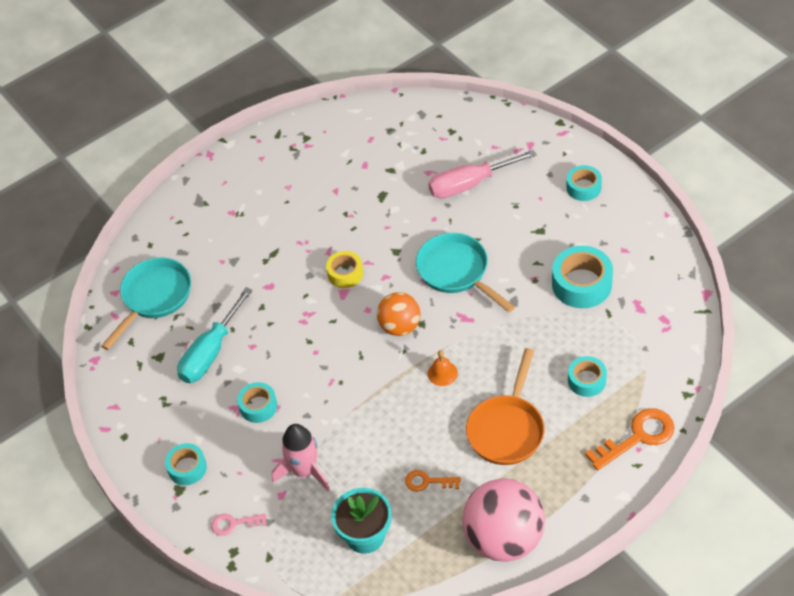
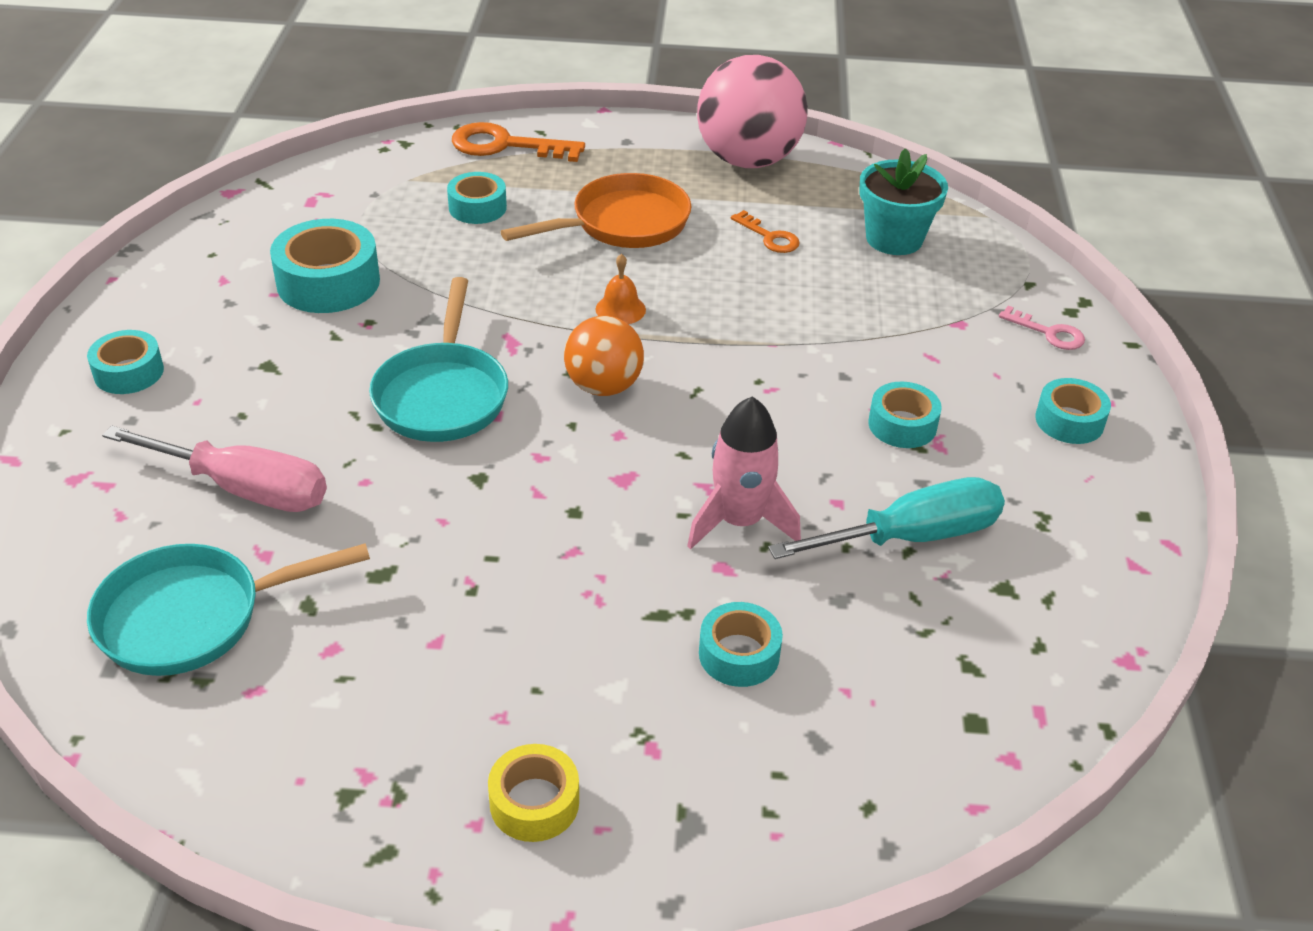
camera: 145 degrees left, 10 degrees down
(154, 298) = (940, 692): turquoise pan -> turquoise pan (193, 617)
(233, 260) = (739, 654): none -> turquoise tape
(304, 471) = (907, 326): pink rocket -> pink rocket (740, 521)
(345, 274) = (589, 500): yellow tape -> yellow tape (534, 802)

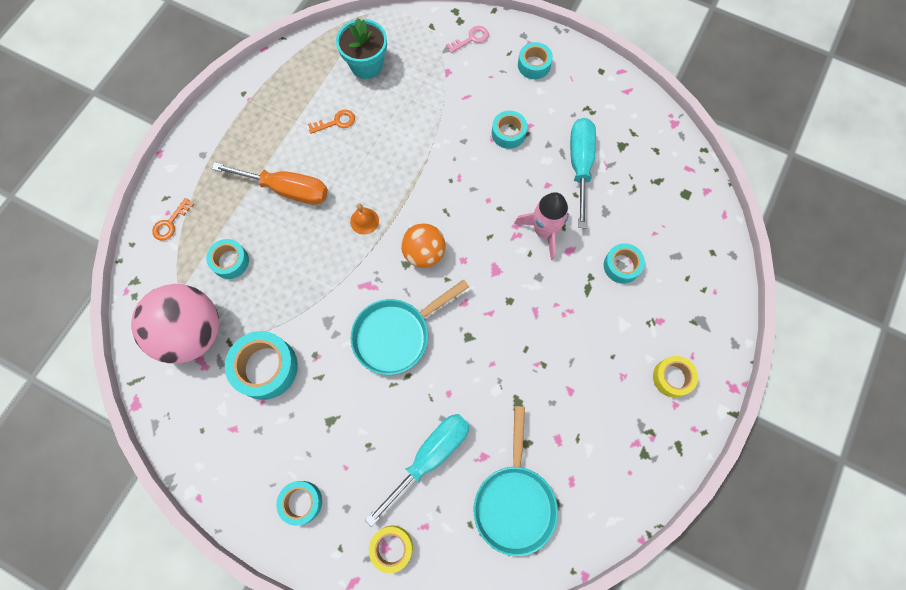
camera: 65 degrees left, 30 degrees up
(76, 486) = (391, 547): none -> yellow tape
(244, 489) = (430, 456): pink screwdriver -> turquoise screwdriver
(442, 395) = (396, 335): turquoise pan -> turquoise pan turned 120 degrees clockwise
(505, 145) = (170, 223): orange key -> orange key, size x0.57
(622, 224) = (287, 190): orange pan -> orange screwdriver
(748, 160) = (257, 100): pink ball -> pink ball (192, 332)

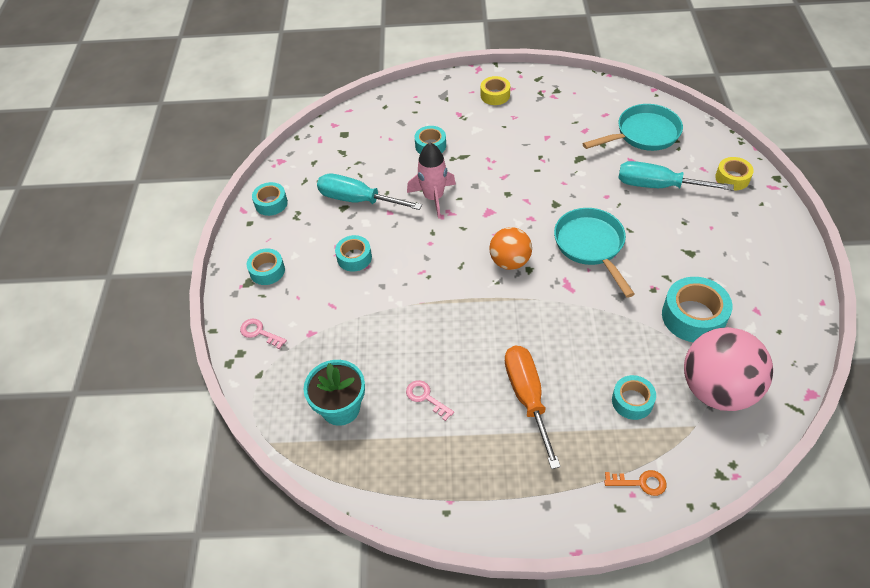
camera: 115 degrees left, 20 degrees down
(301, 502) = (758, 239): turquoise tape -> turquoise tape (271, 203)
(336, 122) = (426, 398): orange key -> pink key
(364, 221) = (512, 318): orange bell -> none
(396, 335) = (591, 246): turquoise pan -> turquoise pan turned 135 degrees counterclockwise
(580, 165) = (357, 200): turquoise screwdriver -> turquoise screwdriver turned 45 degrees clockwise

